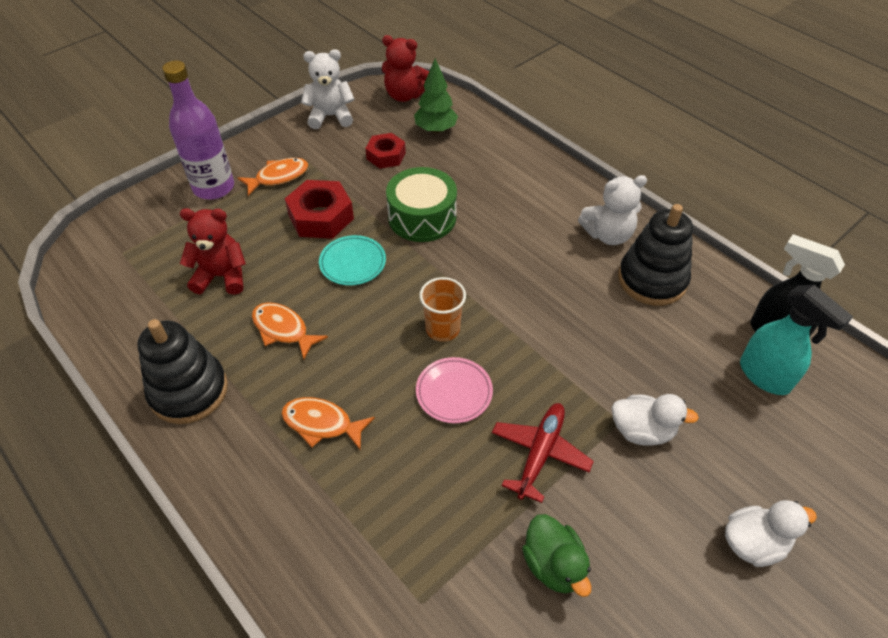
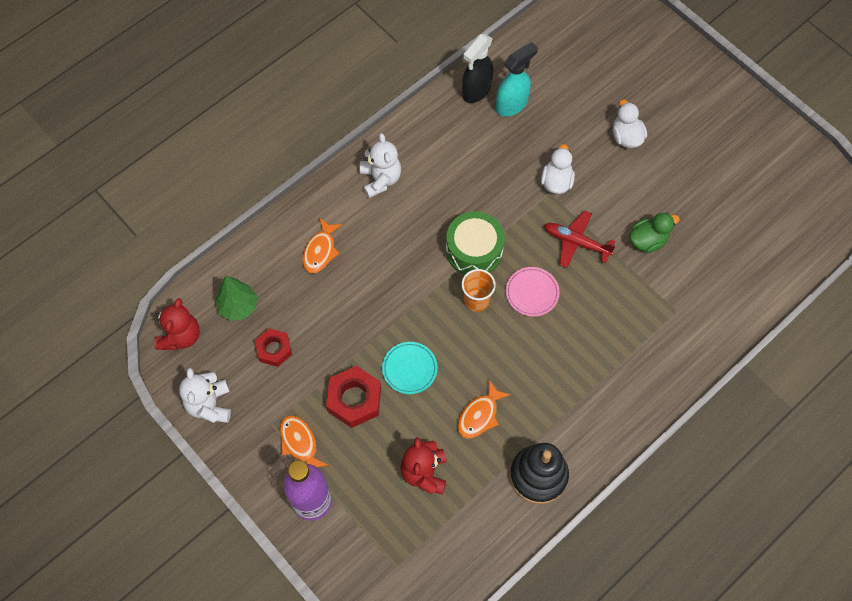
camera: 90 degrees left, 15 degrees up
(322, 423) = (561, 378): orange fish -> orange fish (320, 251)
(422, 217) = (357, 316): green drum -> green drum (474, 250)
(652, 280) = (428, 156): black stacking toy -> none

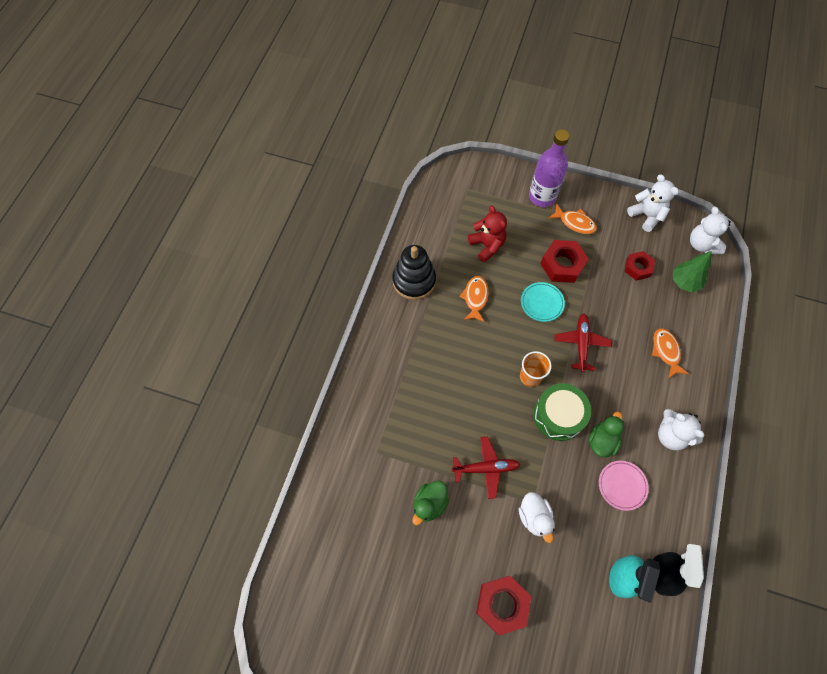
camera: 150 degrees right, 0 degrees up
(180, 336) = (702, 244): red teddy bear -> white teddy bear
(400, 303) = (581, 344): none -> red plane
(449, 208) = (602, 441): none -> green duck
(532, 293) = (494, 405): pink plate -> pink plate (622, 485)
(626, 137) = (502, 604): white duck -> red nut

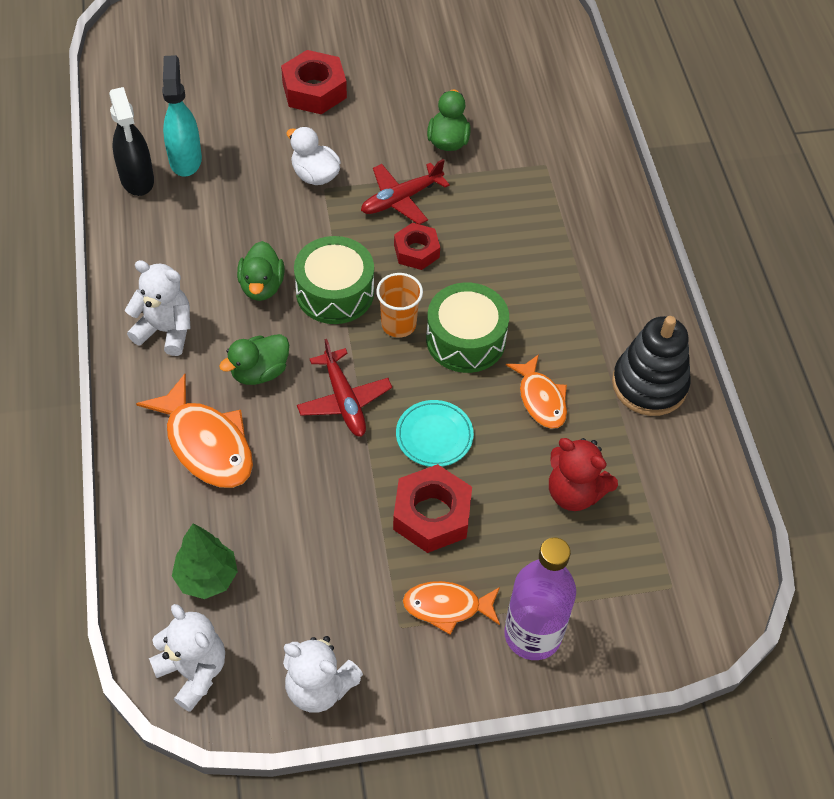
camera: 150 degrees right, 10 degrees down
(496, 350) = (465, 339): none -> green drum
(622, 485) = (216, 247): pink plate -> none
(623, 382) = (259, 372): none -> green duck
(638, 268) = (299, 568): red nut -> red nut (416, 251)
(666, 351) = (206, 444): orange fish -> orange fish, size x1.58

